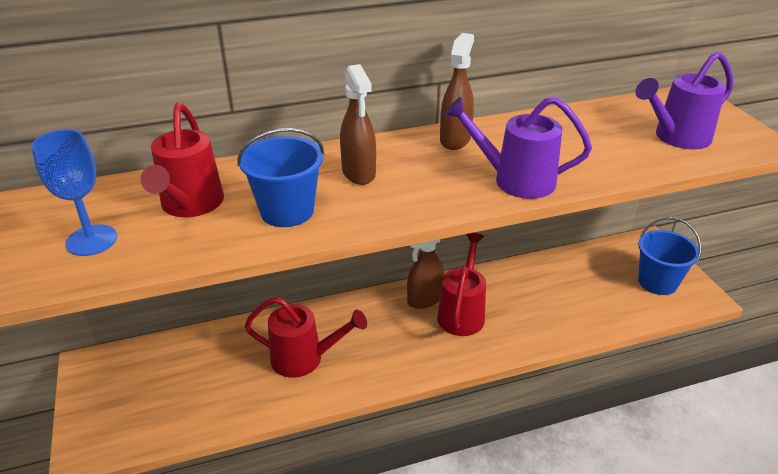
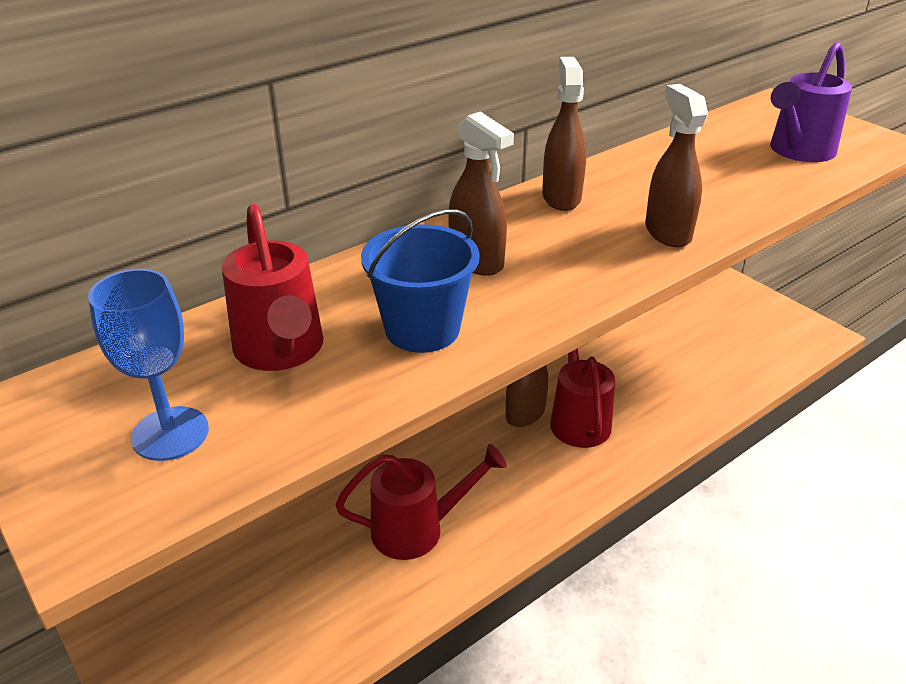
camera: 20 degrees left, 0 degrees up
(514, 180) = (667, 232): purple watering can -> brown spray bottle
(657, 282) = (767, 329): blue bucket -> none

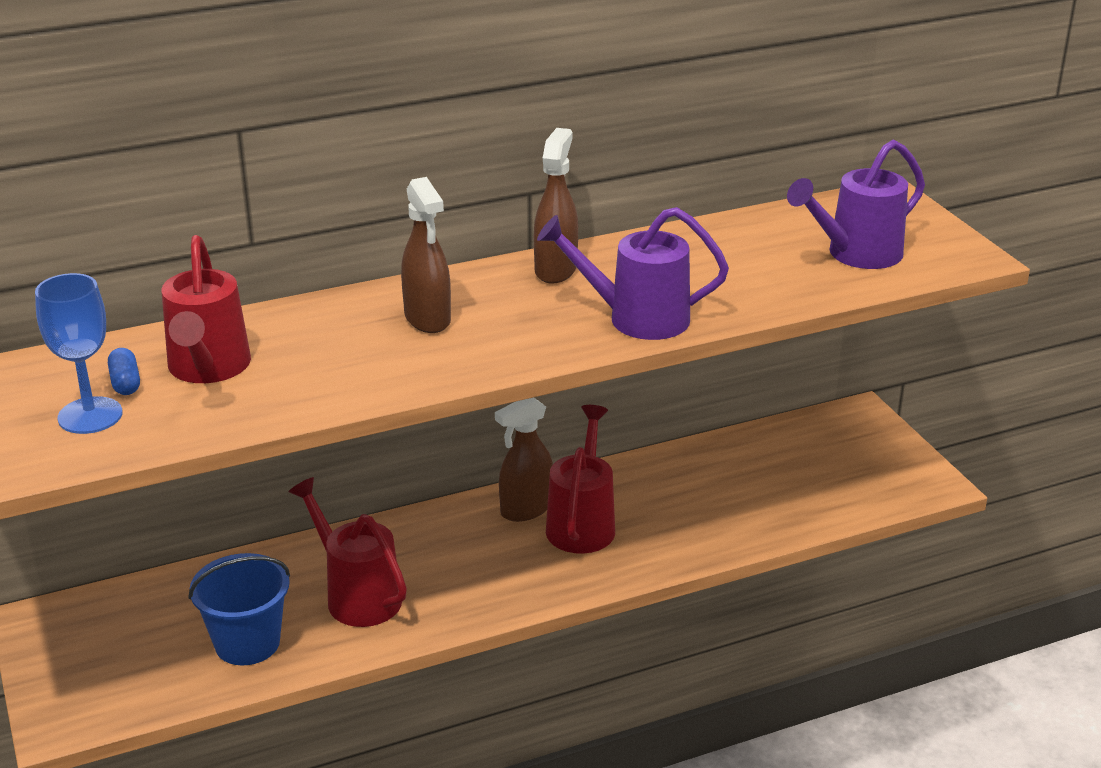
camera: 15 degrees right, 5 degrees down
(194, 383) = (125, 382): none -> blue capsule
(418, 529) = (356, 595): red watering can -> red watering can turned 135 degrees counterclockwise
(422, 329) = (338, 370): blue bucket -> blue bucket (247, 643)
(667, 232) = (635, 318): brown spray bottle -> purple watering can

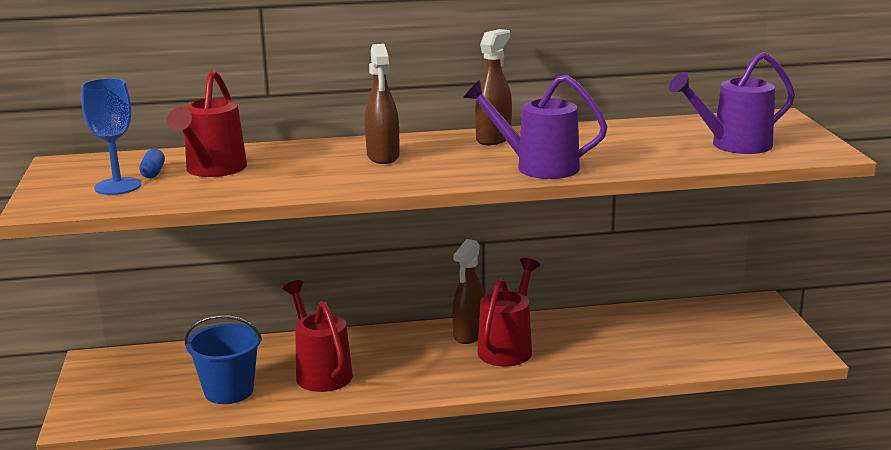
camera: 15 degrees right, 10 degrees down
(526, 509) = (469, 335): brown spray bottle -> brown spray bottle turned 45 degrees counterclockwise

